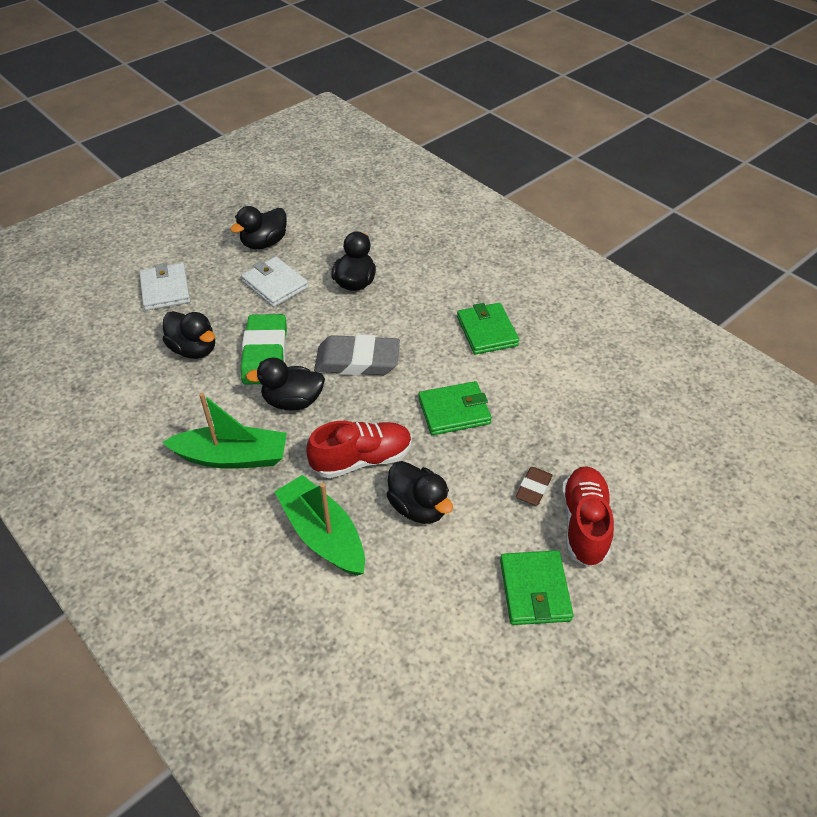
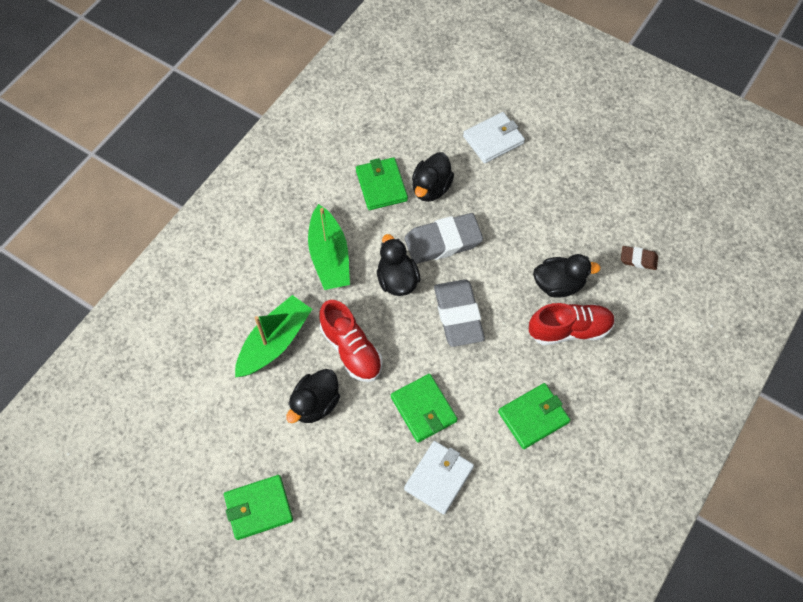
camera: 75 degrees right, 15 degrees up
(165, 390) = (381, 185): none -> green wallet
(264, 243) = (584, 191): black duck -> none
(265, 354) = (443, 242): green eraser -> grey eraser
(275, 284) = (531, 220): white wallet -> white wallet (439, 478)
(533, 488) = (356, 491): brown eraser -> brown eraser (638, 259)
(584, 524) = (330, 539): red shoe -> red shoe (569, 330)

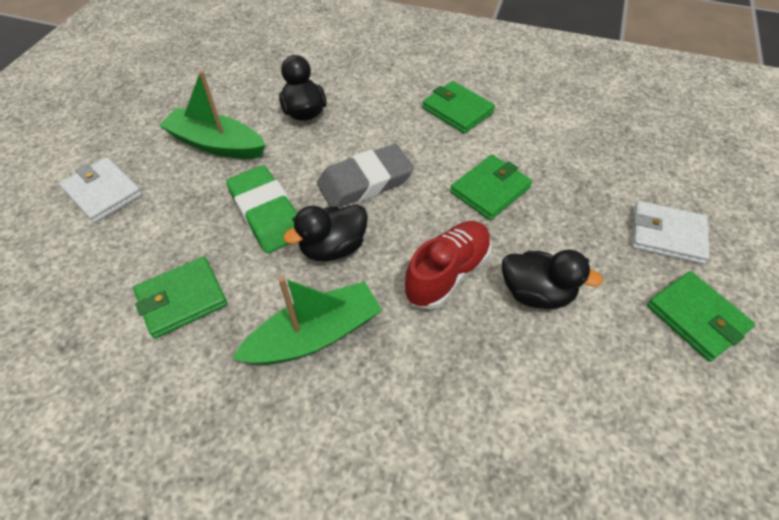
camera: 105 degrees left, 10 degrees down
(274, 342) = (473, 368): green boat -> green boat (216, 144)
(431, 188) = (184, 241): black duck -> none
(439, 478) = (556, 164): white wallet -> white wallet (666, 235)
(443, 242) = (267, 213): grey eraser -> green eraser
(569, 330) = (354, 99): red shoe -> none
(638, 259) = (262, 66): brown eraser -> none

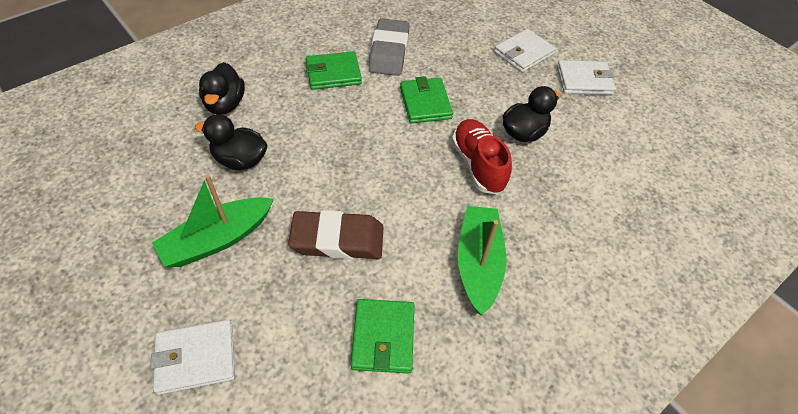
camera: 60 degrees left, 0 degrees up
(267, 213) = (337, 239): green eraser -> brown eraser
(333, 248) = (407, 214): black duck -> black duck (225, 104)
(365, 182) = (358, 163): grey eraser -> grey eraser (389, 52)
(696, 318) = (584, 80): green wallet -> white wallet

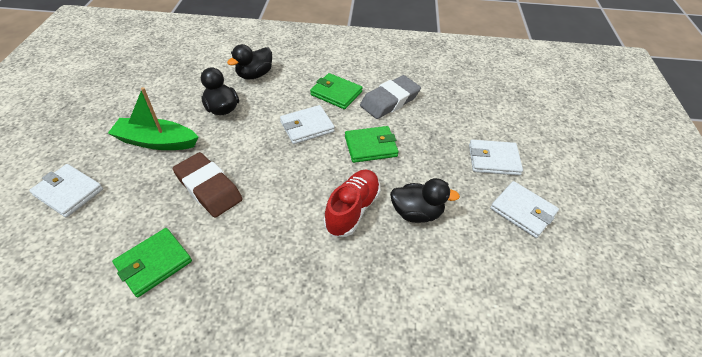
camera: 45 degrees right, 5 degrees down
(349, 122) = (307, 127): none -> white wallet
(425, 103) = (370, 146): green wallet -> green wallet turned 45 degrees clockwise
(478, 263) = (265, 271): green boat -> none

